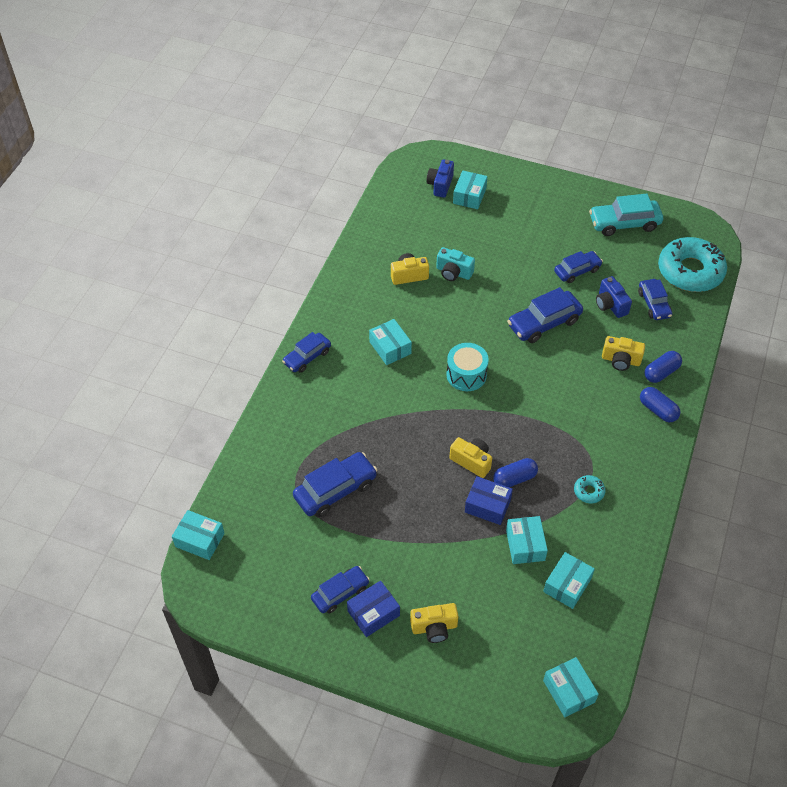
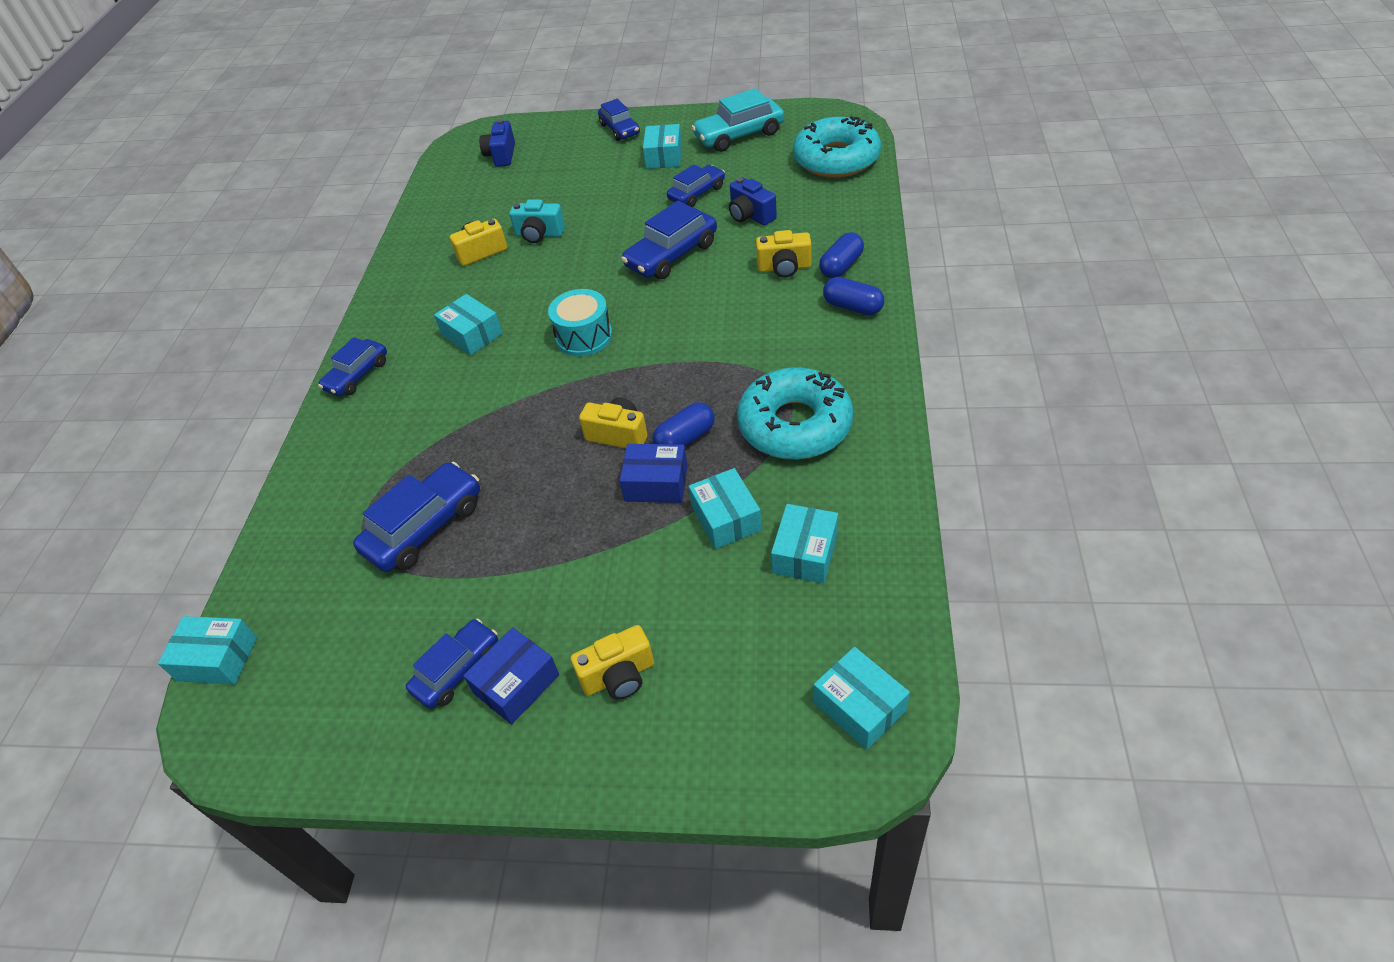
camera: 10 degrees left, 5 degrees down
(469, 196) = (540, 156): turquoise box -> turquoise box (664, 156)
(589, 491) = (795, 425): turquoise donut -> turquoise donut, size x2.48
(654, 304) = (804, 201): blue car -> blue car (620, 129)

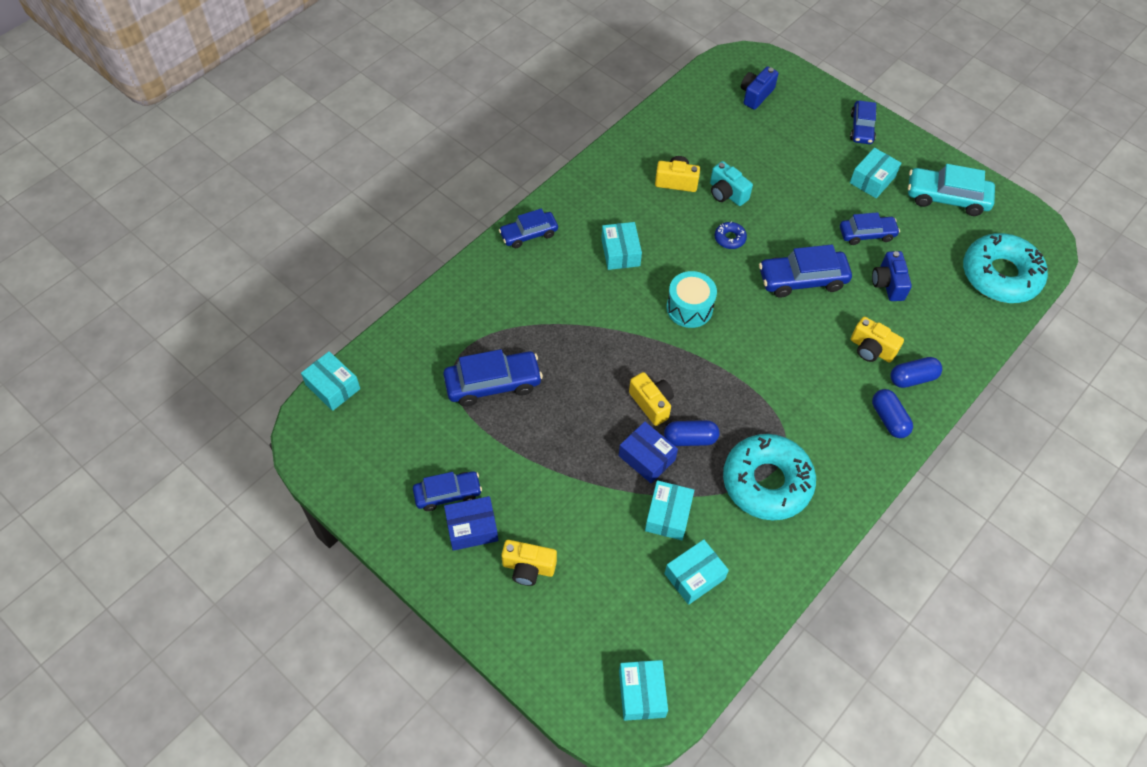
camera: 30 degrees right, 10 degrees up
(573, 264) = (729, 238): none -> blue donut

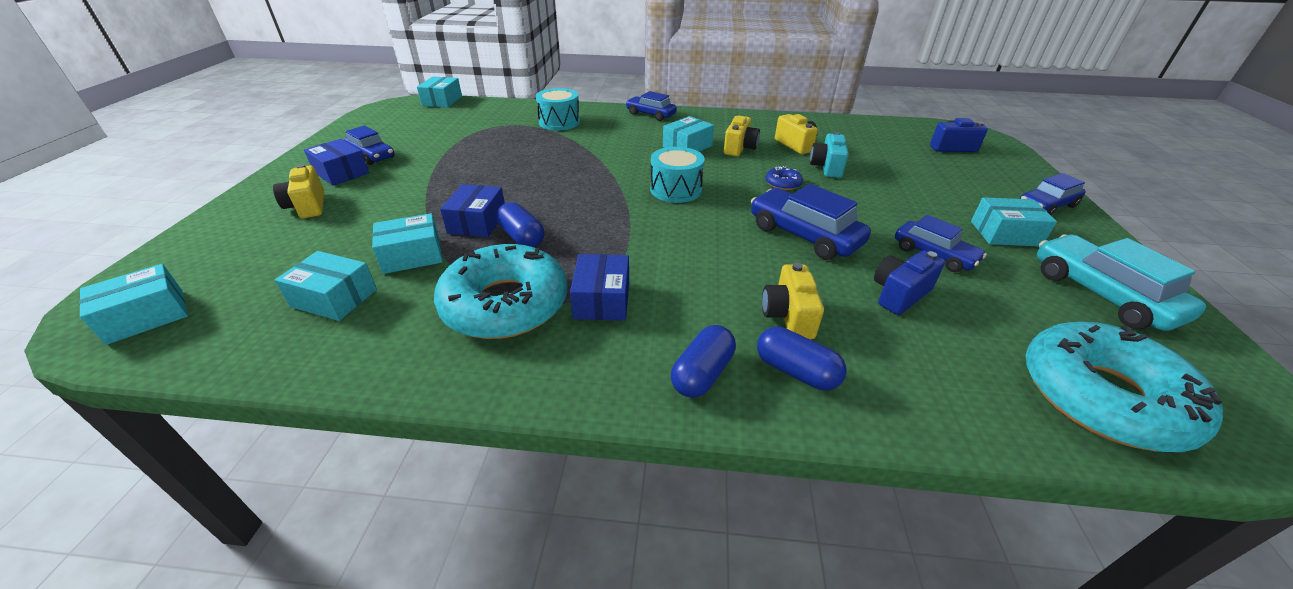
camera: 55 degrees right, 20 degrees down
(487, 313) = (559, 122): none -> turquoise drum
(493, 384) = (495, 141): blue car -> none
(652, 404) = (544, 205): yellow camera -> yellow camera (739, 148)
(796, 429) = (602, 299): none -> blue box

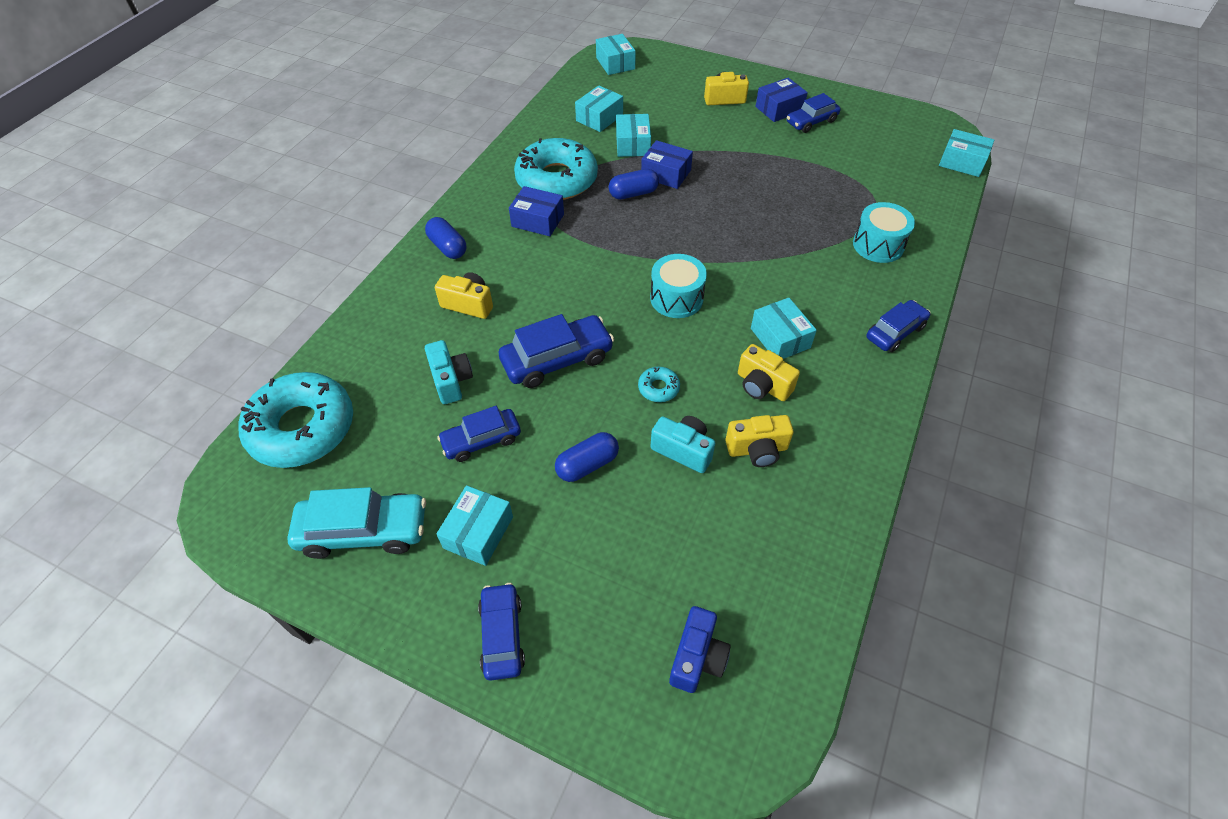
camera: 110 degrees right, 15 degrees up
(782, 183) = (658, 388): blue donut -> turquoise donut
(796, 371) = (422, 287): blue capsule -> blue capsule (587, 465)
(899, 294) = (451, 380): blue camera -> turquoise camera

